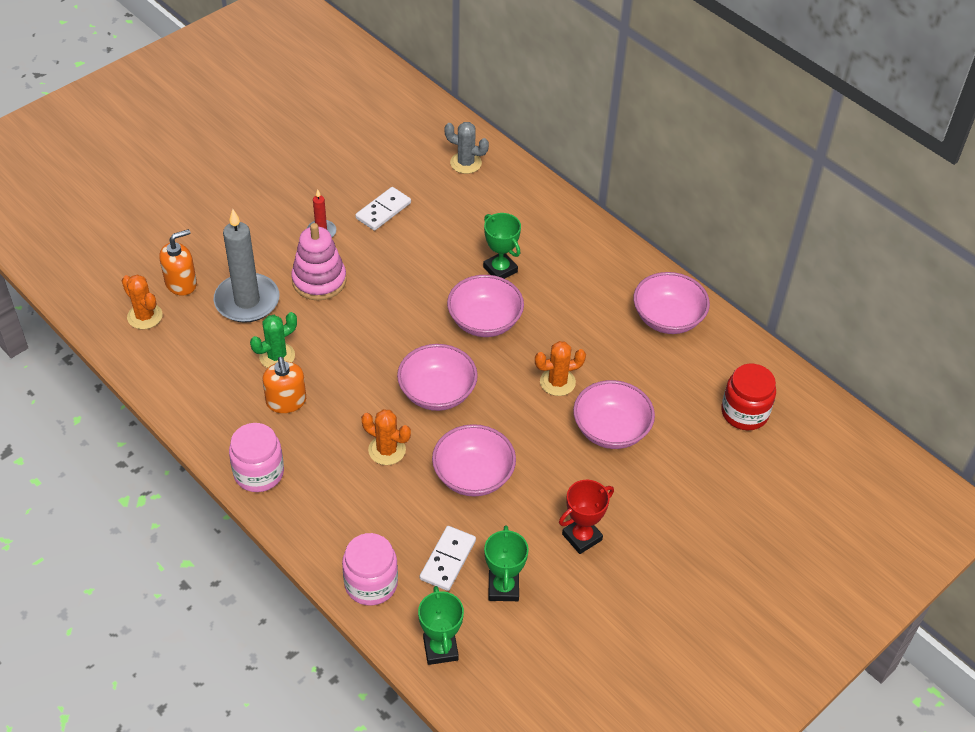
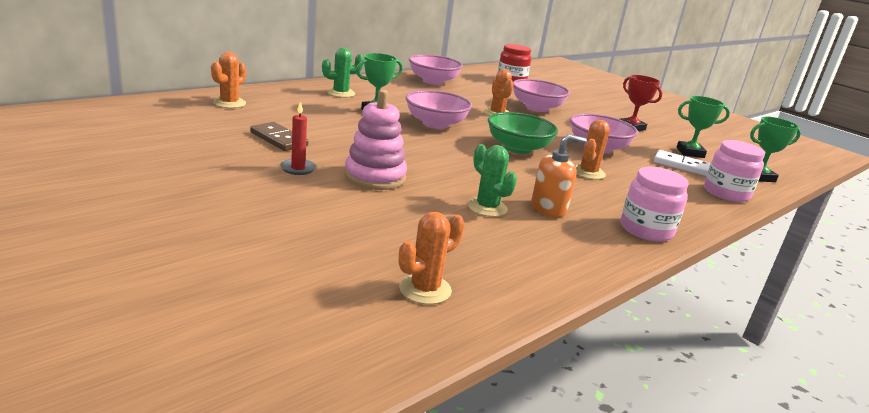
camera: 90 degrees left, 25 degrees down
(181, 283) = (362, 257): orange soap dispenser -> none
(247, 301) = (402, 217): grey candle -> none
(383, 210) = (278, 139): white domino -> brown domino
(437, 392) = (518, 148): pink bowl -> green bowl
(465, 163) = (229, 103): grey cactus -> orange cactus
(551, 236) = (341, 93): none -> green cactus

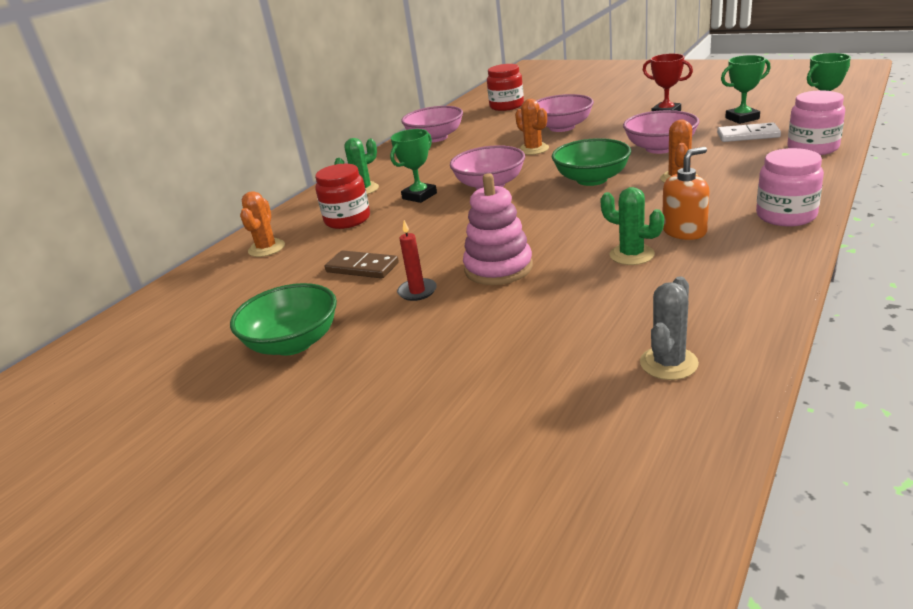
camera: 10 degrees left, 5 degrees up
(172, 165) = (293, 343): none -> green bowl
(306, 107) = (347, 220): none -> red jar
(425, 289) = (668, 363): orange cactus -> grey cactus

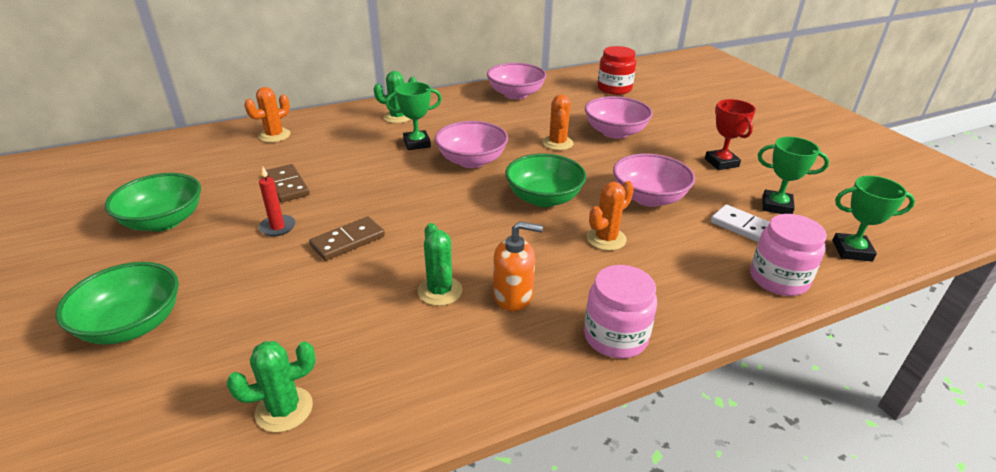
camera: 30 degrees right, 5 degrees up
(347, 220) = (347, 139): red jar -> none
(431, 404) = (132, 325): none -> green bowl
(498, 268) = (348, 241): pink stacking toy -> brown domino
(668, 363) = (284, 409): grey cactus -> green cactus

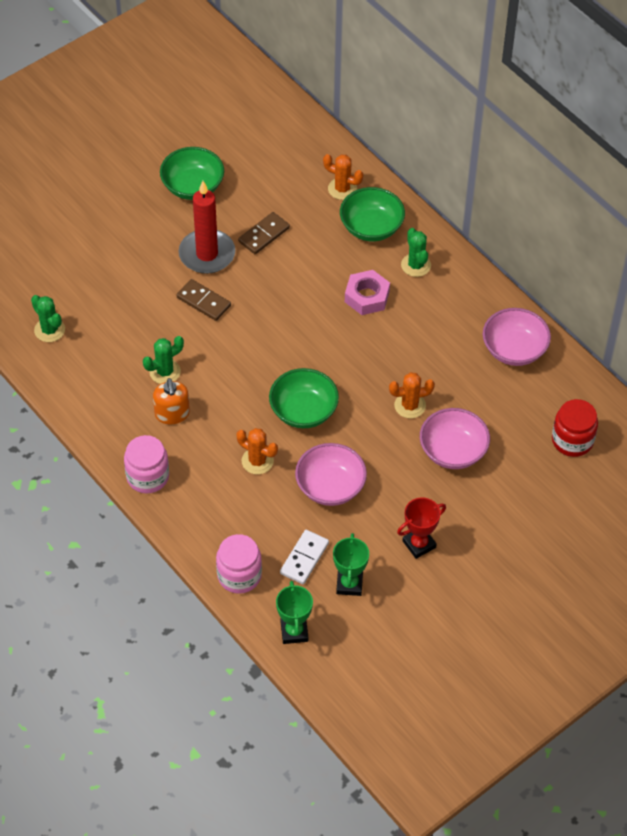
camera: 75 degrees right, 20 degrees up
(132, 325) = (90, 230): green bowl -> green bowl (371, 227)
(277, 227) = (207, 254): red candle -> red candle, size x2.09
(417, 143) = (367, 297): green trophy -> pink nut
(471, 161) = (349, 346): pink bowl -> none

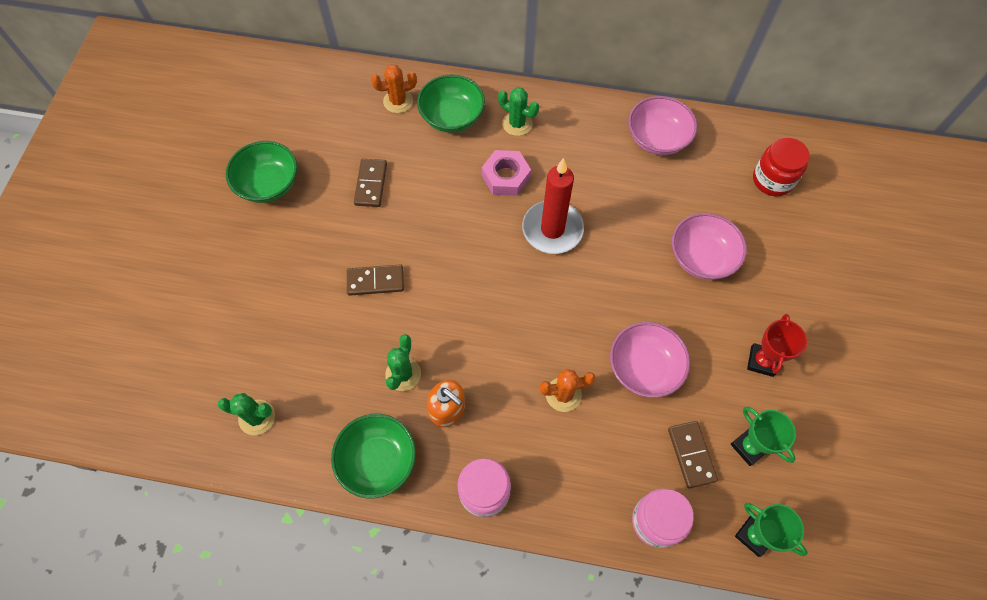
camera: 40 degrees left, 10 degrees up
(207, 254) = (338, 236): red candle -> red candle (552, 229)
(303, 411) = (555, 316): green bowl -> green bowl (378, 461)
(304, 558) = (691, 455): white domino -> brown domino
(410, 405) = (631, 244): orange cactus -> none

